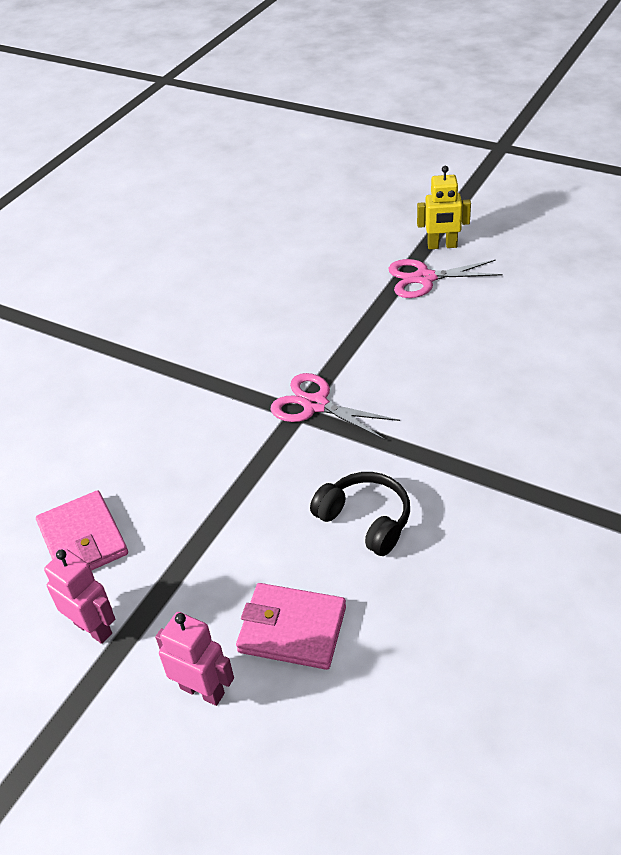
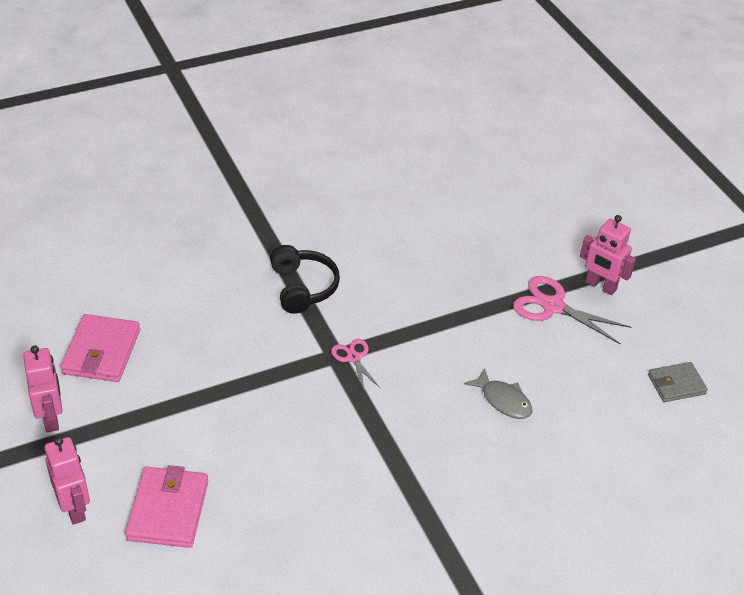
camera: 30 degrees right, 0 degrees up
(292, 629) = (168, 510): pink wallet -> pink wallet turned 45 degrees clockwise
(315, 405) = (353, 358): pink scissors -> pink scissors, size x0.57
(365, 520) = (296, 470): black headphones -> black headphones (303, 287)
(442, 246) = (600, 286): yellow robot -> pink robot
(465, 364) = (503, 400): none -> grey fish
(568, 279) = (676, 384): none -> grey wallet

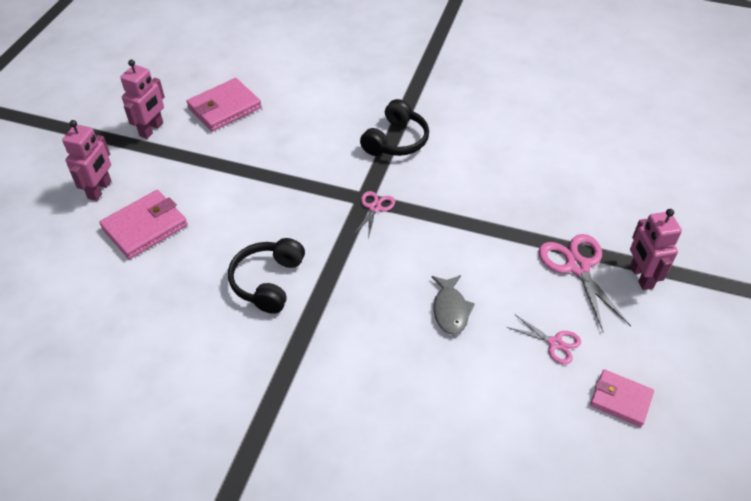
camera: 45 degrees right, 5 degrees up
(339, 478) = (268, 282): none -> black headphones
(597, 374) = (555, 343): none -> pink scissors
(676, 384) = (620, 399): grey wallet -> pink wallet

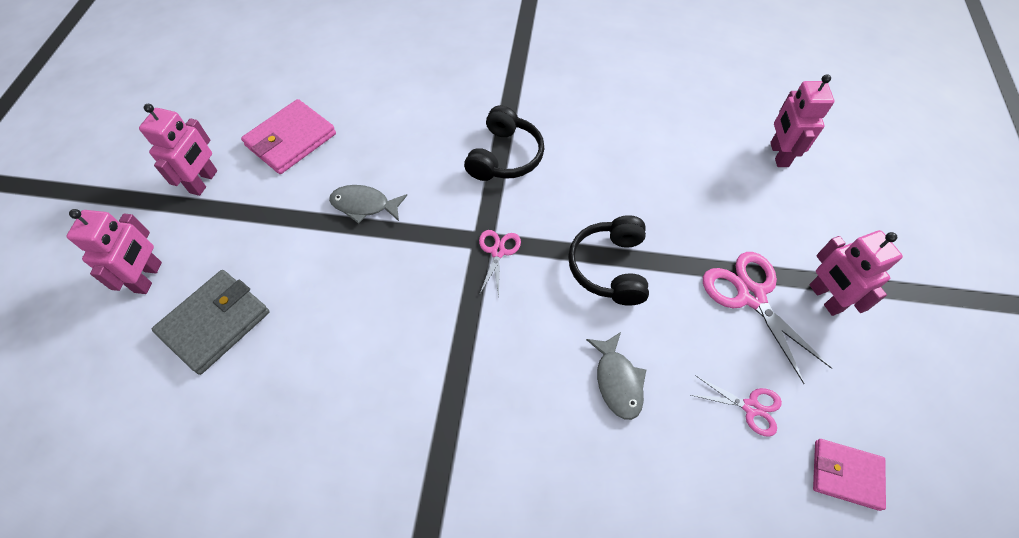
camera: 10 degrees left, 10 degrees up
(145, 227) = (215, 323): pink wallet -> grey wallet
(268, 282) = (386, 378): black headphones -> black headphones (609, 267)
(274, 161) = (364, 205): none -> grey fish
(632, 167) = (778, 154): none -> pink robot

